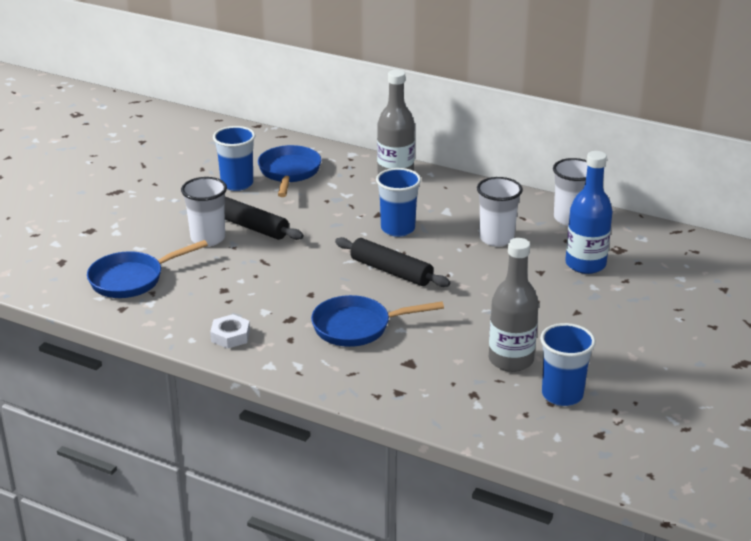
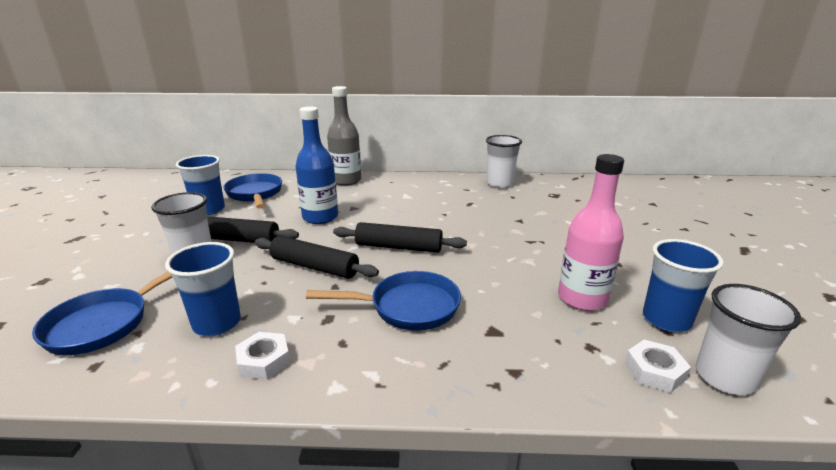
camera: 25 degrees left, 5 degrees down
(304, 272) = (314, 267): none -> black rolling pin
(357, 327) = (408, 307): blue pan -> blue pan turned 150 degrees counterclockwise
(398, 229) = (377, 214): blue cup -> blue cup (217, 323)
(496, 238) = (462, 205): white cup -> white cup (724, 377)
(502, 421) = (654, 371): none -> white nut
(511, 360) = (582, 298): grey bottle -> pink bottle
(585, 264) = (545, 208): blue bottle -> blue bottle (320, 217)

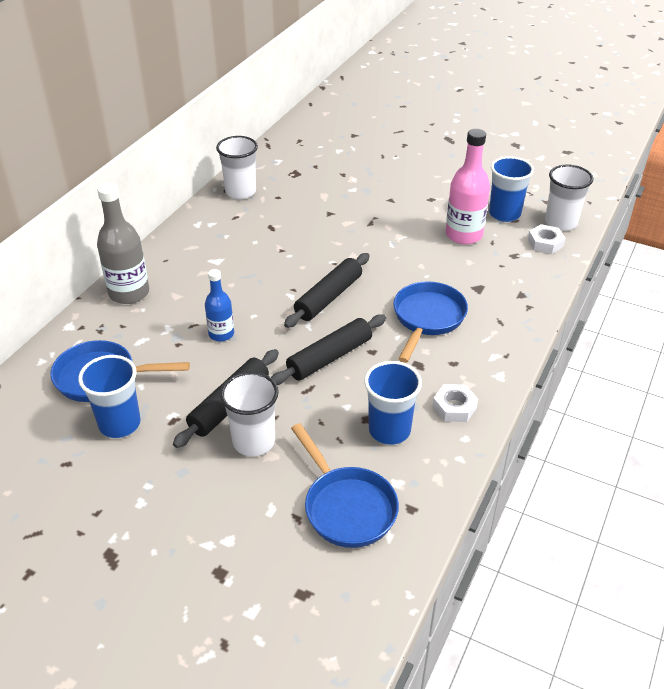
camera: 65 degrees left, 15 degrees up
(320, 217) = (221, 334): blue bottle -> blue bottle, size x0.60

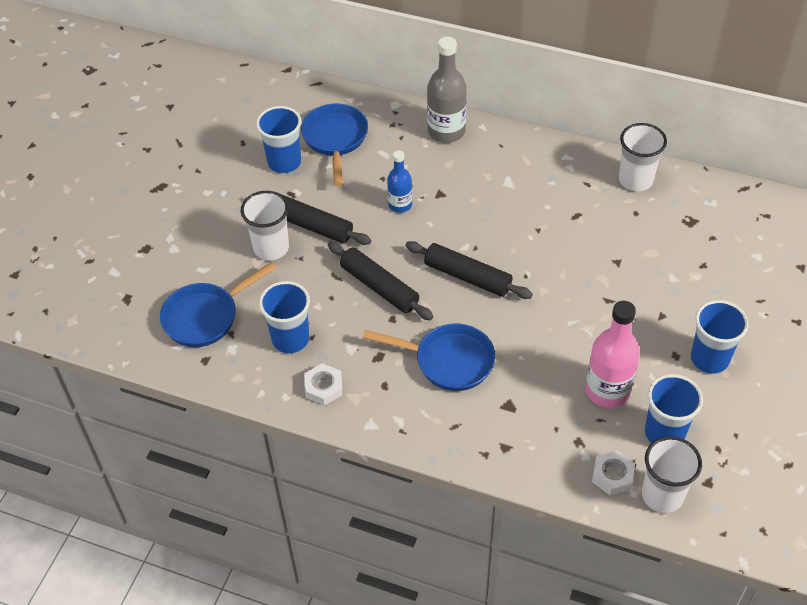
camera: 85 degrees right, 10 degrees up
(435, 185) = (709, 359): none -> blue cup

